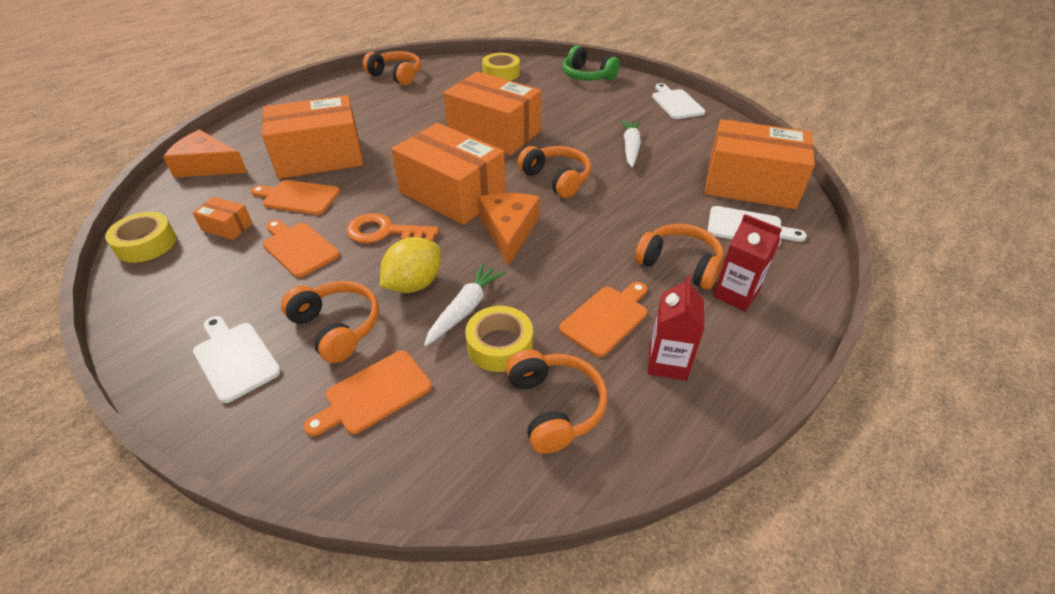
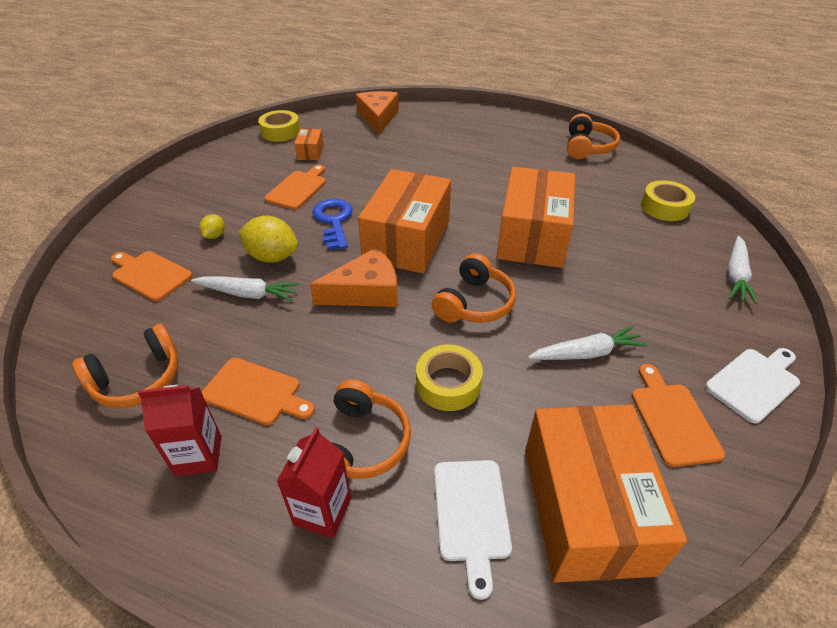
camera: 70 degrees right, 0 degrees up
(235, 358) = (179, 205): white cutting board -> none
(298, 197) = (359, 166): orange cutting board -> orange cutting board (672, 419)
(320, 157) = (420, 156): orange box -> none
(337, 327) = (215, 236): orange headphones -> yellow lemon
(385, 232) = (333, 221): orange key -> blue key
(500, 345) = (207, 326): yellow tape -> yellow tape (448, 384)
(587, 76) = (736, 275): green headphones -> white carrot

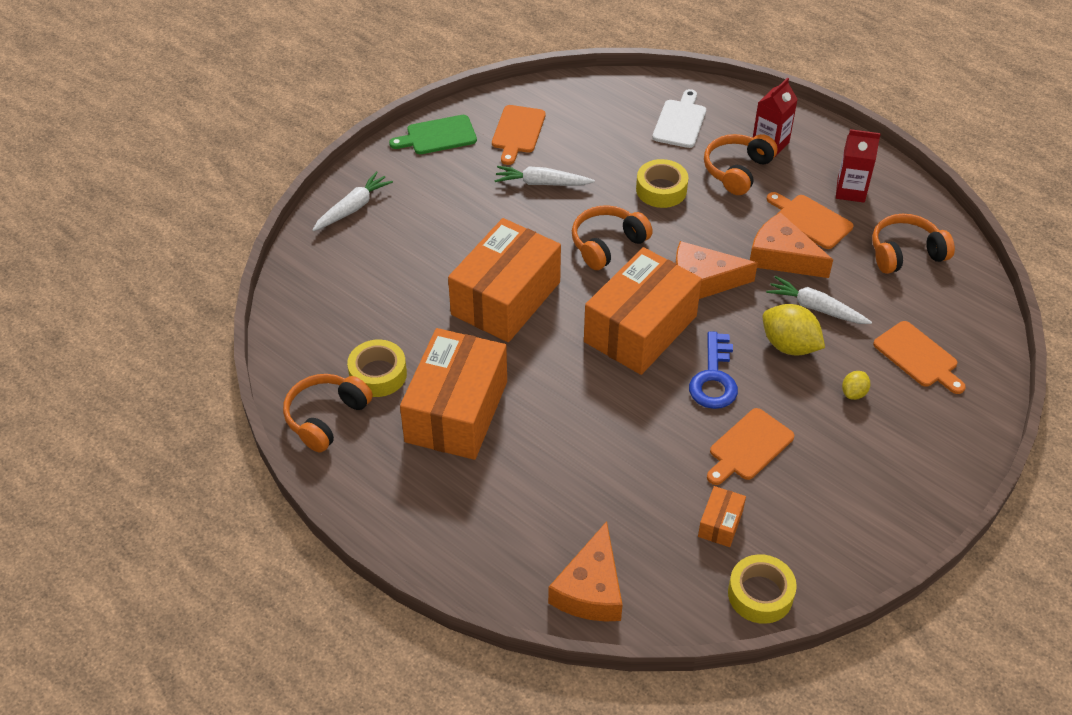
camera: 160 degrees left, 5 degrees up
(286, 337) = (782, 257): none -> orange cheese
(586, 508) = (610, 108): orange box -> orange box (456, 411)
(664, 207) = (333, 296): yellow tape -> yellow tape (378, 374)
(754, 382) = (438, 136): white cutting board -> green cutting board

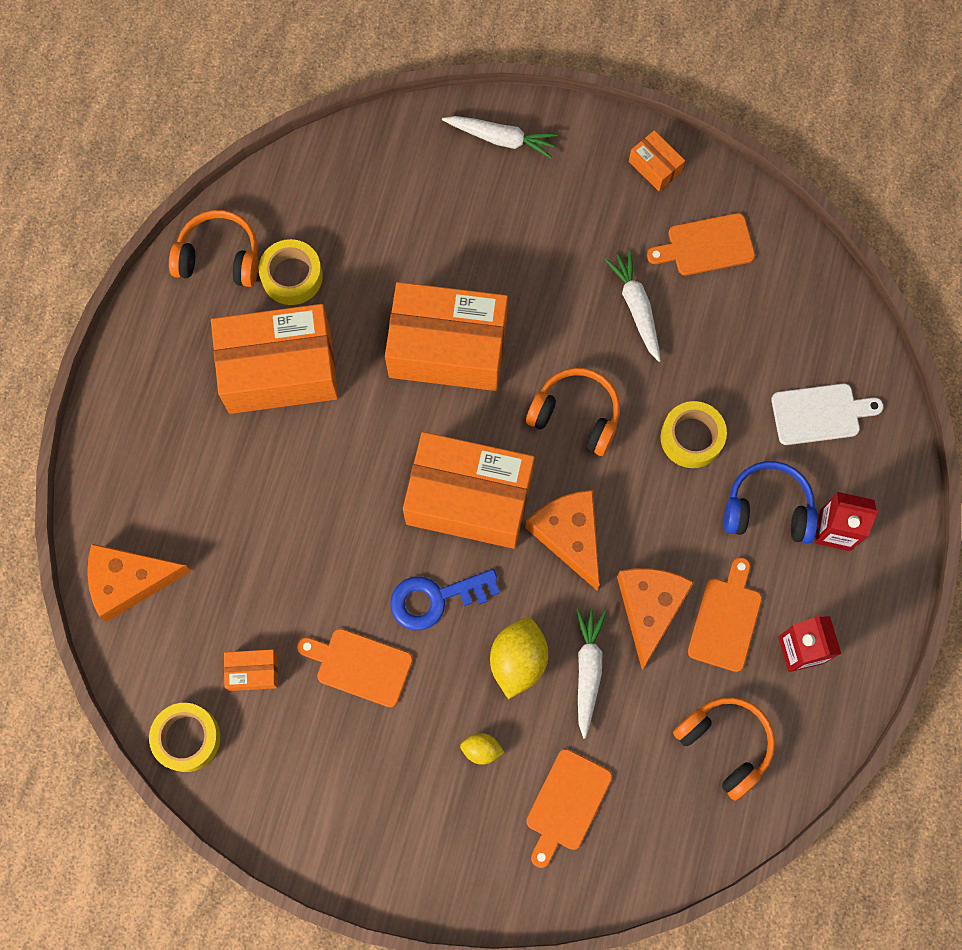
camera: 65 degrees right, 25 degrees up
(438, 136) = (655, 166): green cutting board -> orange box
(737, 170) = (768, 509): orange headphones -> blue headphones

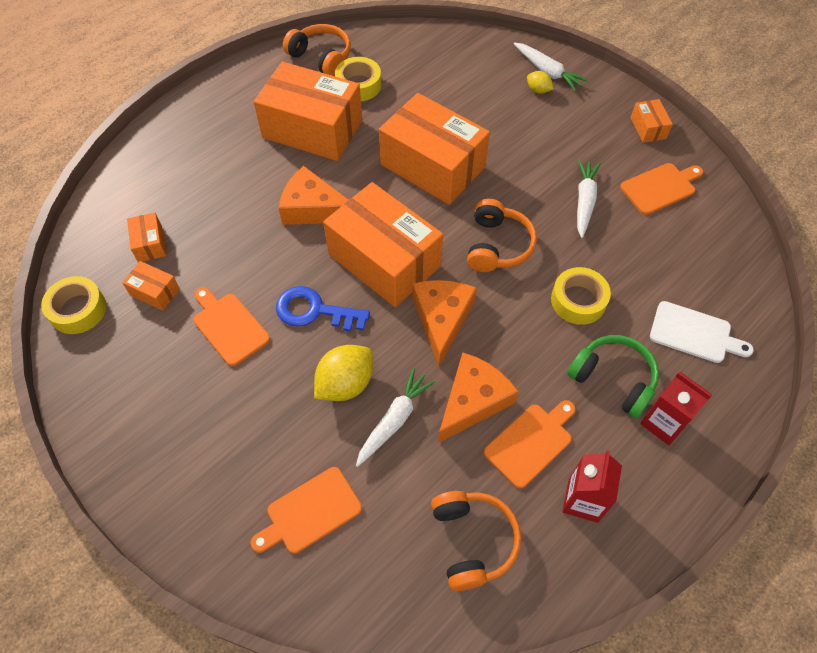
camera: 30 degrees right, 15 degrees down
(129, 581) = (123, 198): orange cheese -> orange cheese (313, 208)
(204, 619) = (150, 244): none -> orange box
(481, 750) = (273, 432): yellow lemon -> yellow lemon (538, 90)
(576, 415) = (497, 245): orange headphones -> orange headphones turned 45 degrees clockwise
(706, 245) = (660, 187): orange cutting board -> orange cutting board turned 135 degrees clockwise
(768, 509) = (613, 379): blue headphones -> green headphones

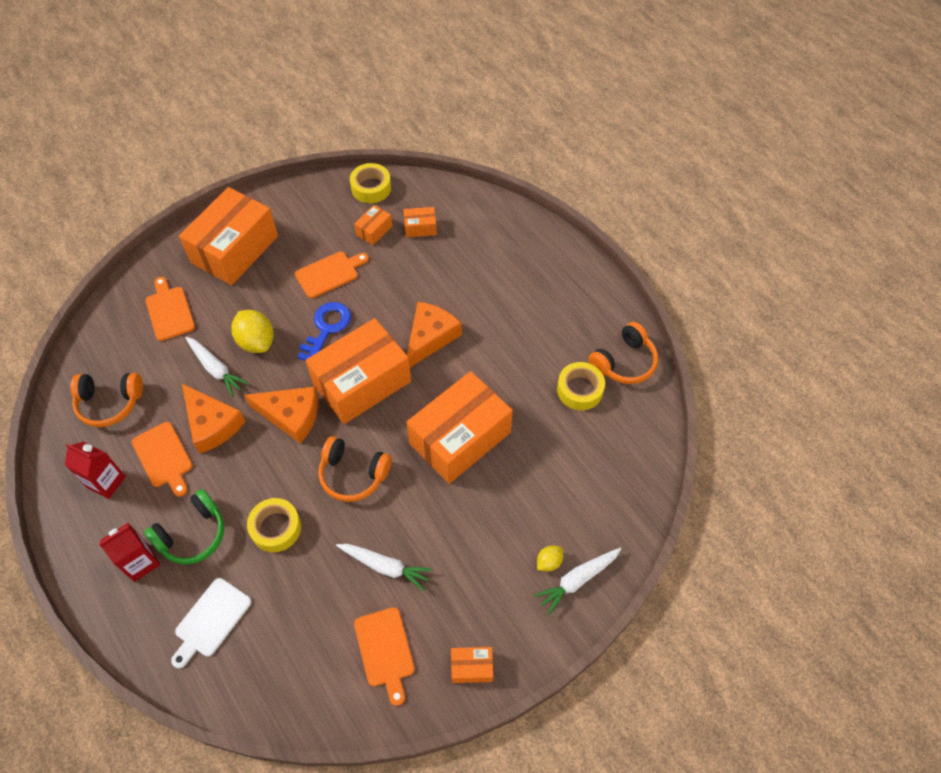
camera: 100 degrees right, 0 degrees up
(312, 129) = (525, 345): orange box -> orange box (235, 249)

